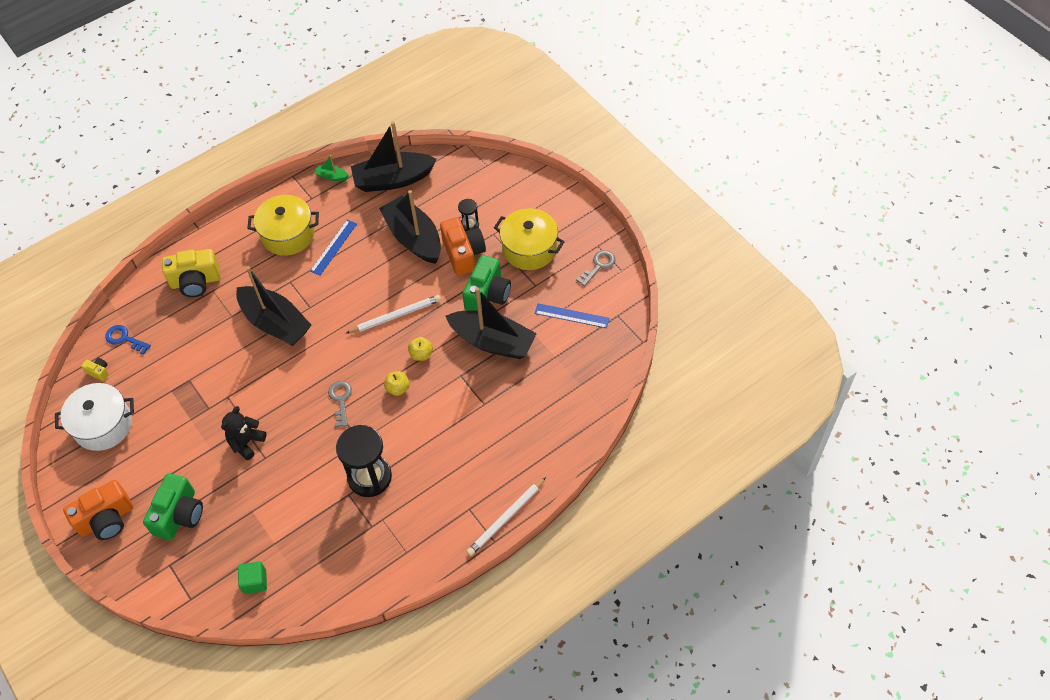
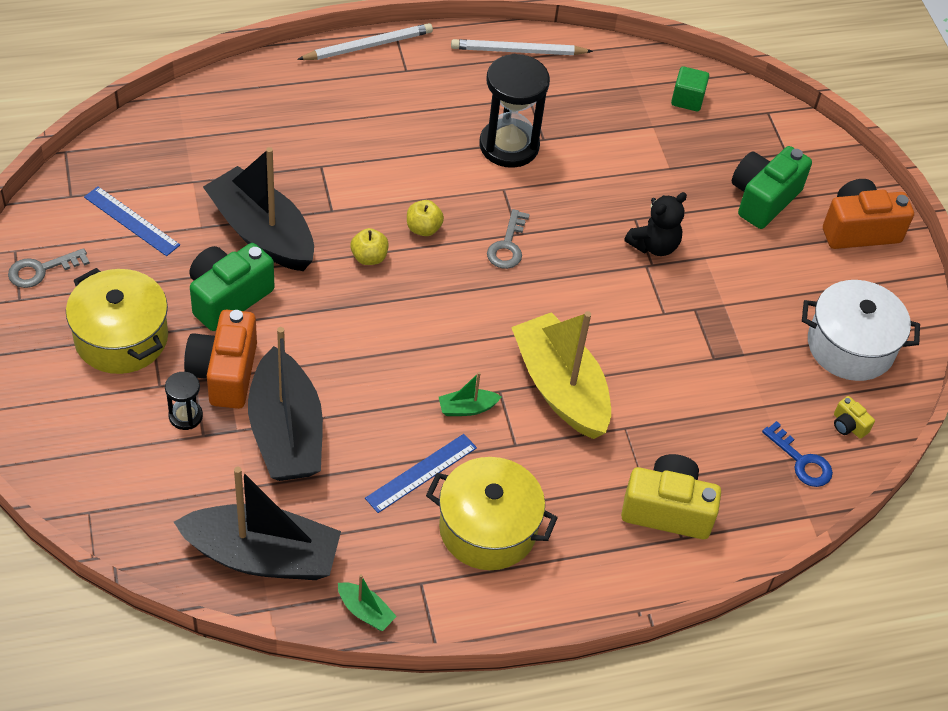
camera: 165 degrees left, 5 degrees down
(275, 323) = (560, 387): black boat -> yellow boat
(324, 290) = (467, 408): none -> green boat
(395, 316) = (378, 324): white pencil -> white pencil (518, 51)

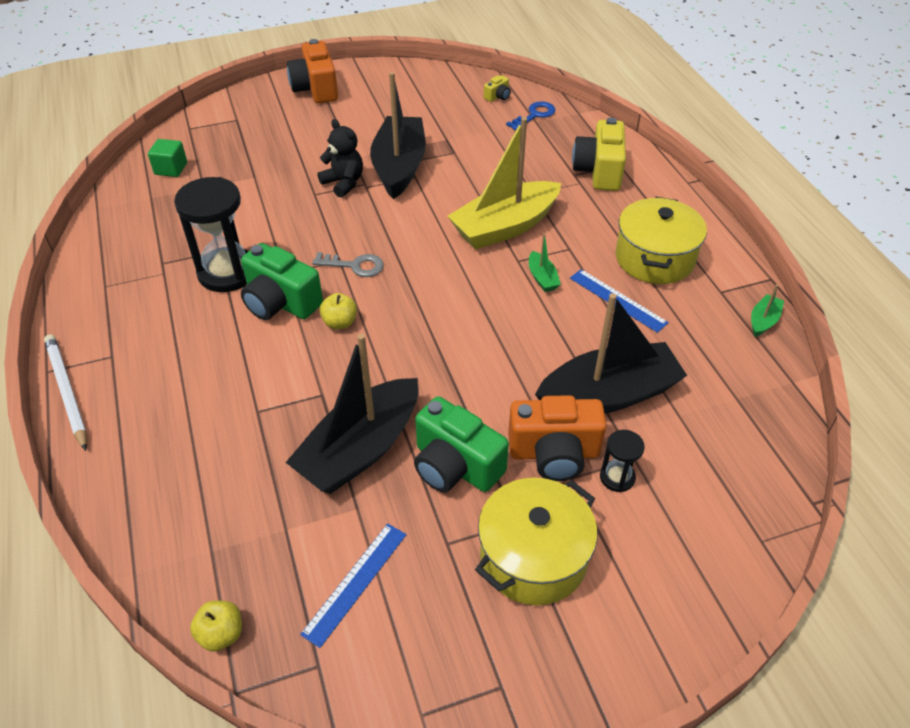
camera: 90 degrees left, 5 degrees down
(41, 270) = (449, 671): grey key -> none
(262, 556) = (745, 393): black boat -> black boat (399, 167)
(369, 257) = (382, 358): yellow apple -> yellow apple (221, 634)
(518, 51) = (93, 274): white pencil -> none
(763, 199) = (287, 130): green camera -> green camera (280, 302)
(850, 346) = (427, 94): white pot -> none

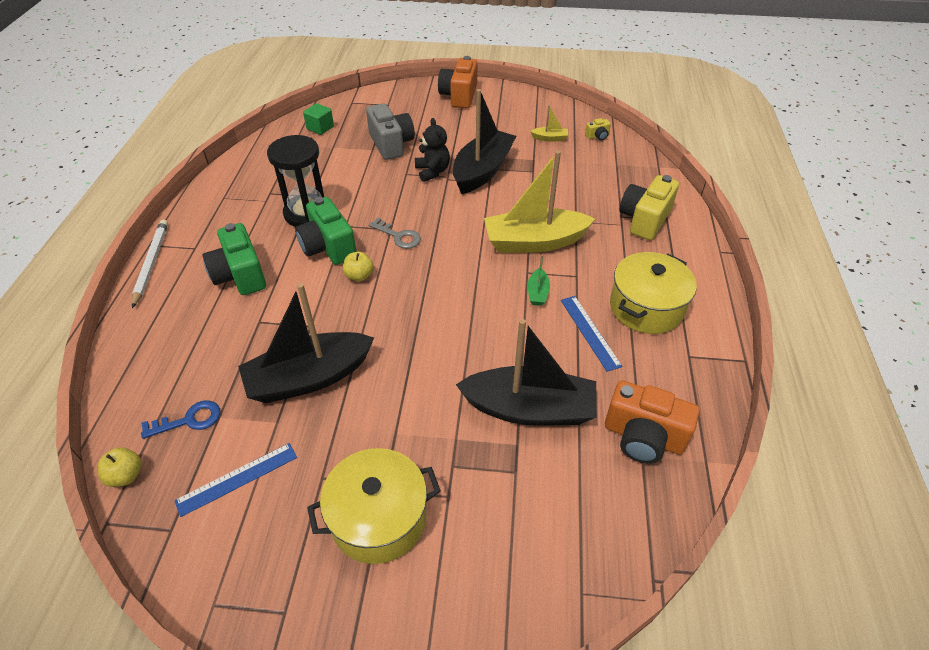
camera: 25 degrees right, 0 degrees up
(273, 165) = (391, 144): none -> grey camera
(449, 112) = (549, 138): none -> yellow boat
(455, 466) = (368, 418): green camera -> green camera (240, 275)
(534, 115) = (618, 159): blue key -> blue key (189, 420)
(554, 453) = (452, 440): orange camera -> orange camera (643, 437)
(617, 477) = (490, 481): black hourglass -> none
(763, 321) = (713, 396): green boat -> none

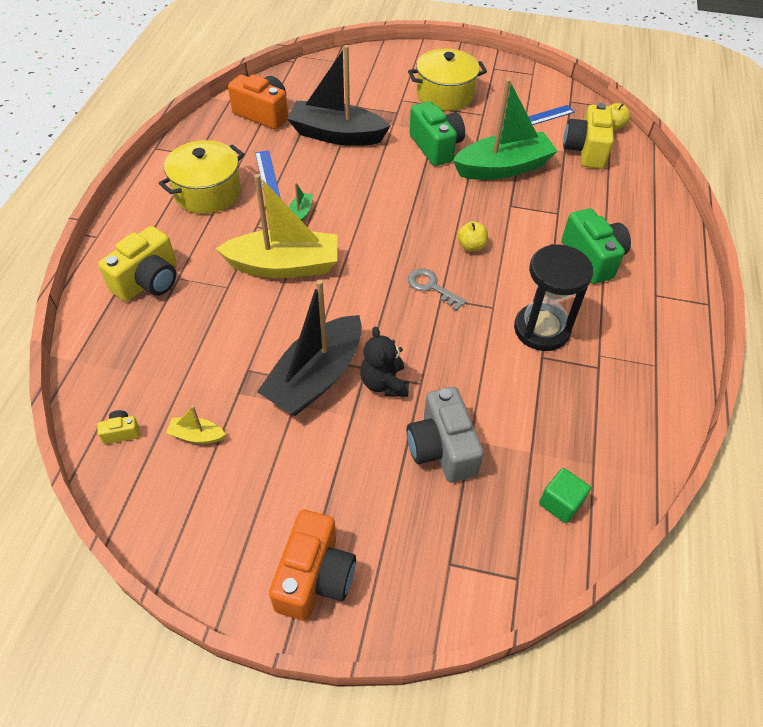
camera: 175 degrees left, 5 degrees up
(151, 263) = (692, 280): white pencil -> none
(189, 420) = (586, 150): blue key -> yellow camera
(309, 378) = (503, 168): black boat -> green boat
(328, 247) = (508, 281): green camera -> green camera (436, 147)

